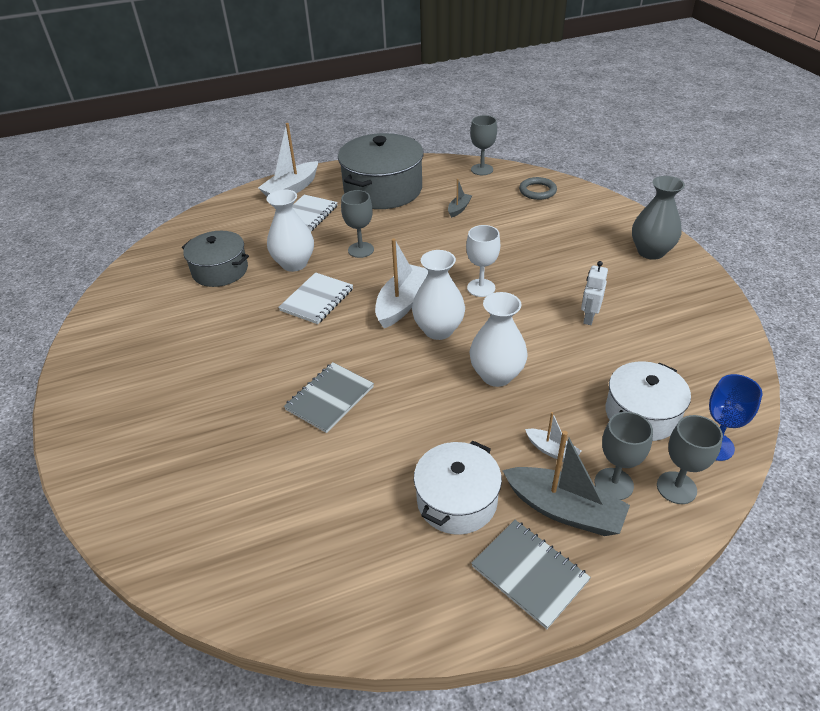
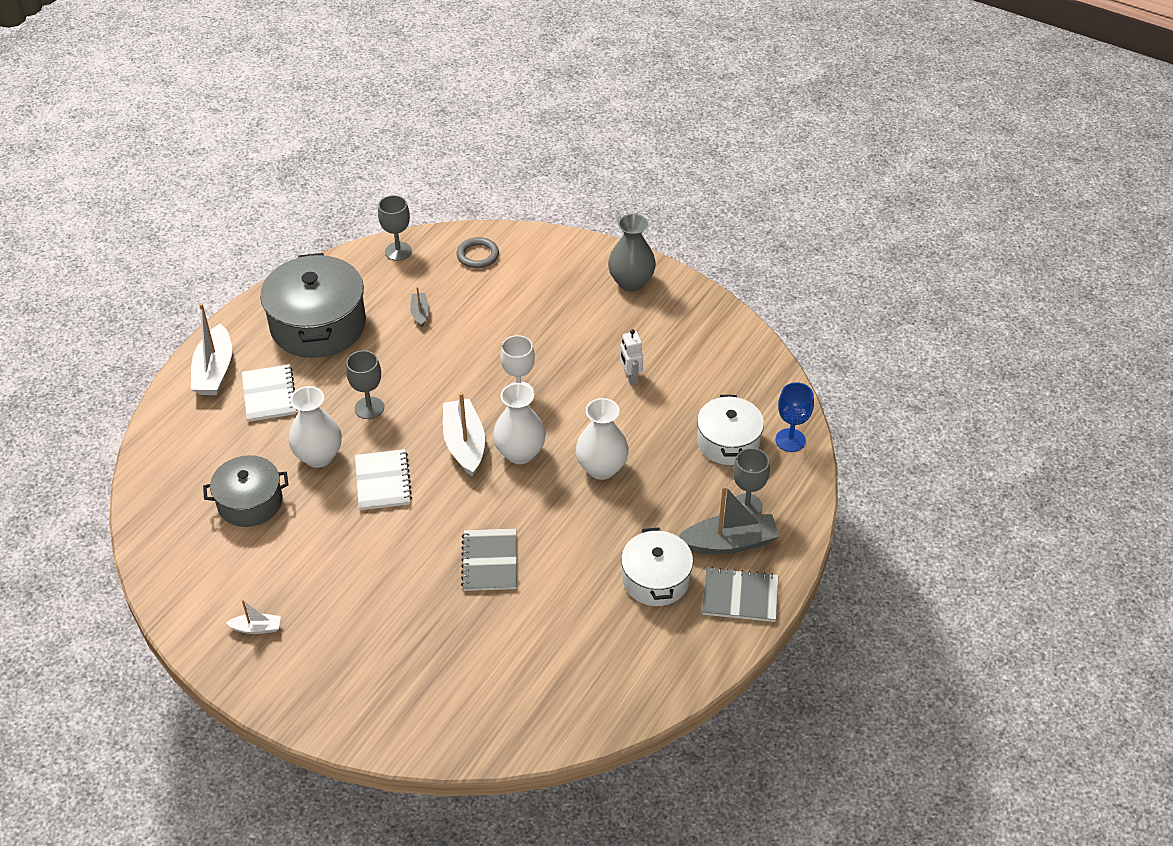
camera: 40 degrees left, 5 degrees up
(551, 450) = (689, 506): white boat -> white boat (256, 628)
(676, 488) = (786, 485): grey goblet -> none

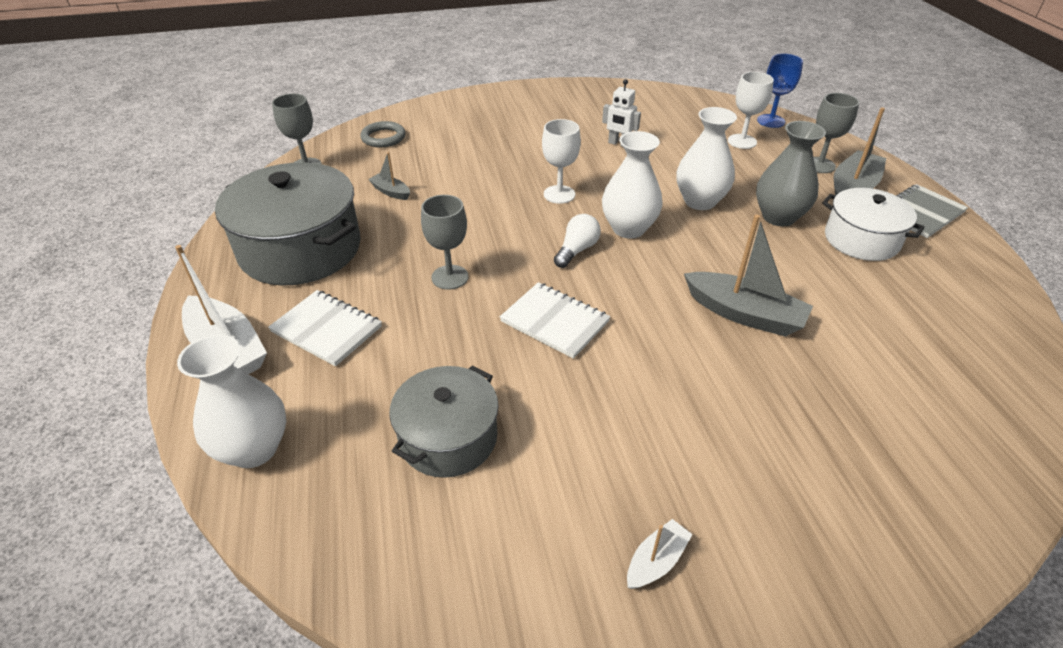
camera: 45 degrees left, 5 degrees down
(318, 456) = (460, 344): white vase -> white vase (254, 449)
(464, 444) = (576, 250): white boat -> white light bulb
(489, 561) = (743, 314): grey notebook -> grey boat
(631, 282) = (526, 100): grey vase -> grey vase (778, 217)
(728, 442) = (742, 141): white pot -> white goblet

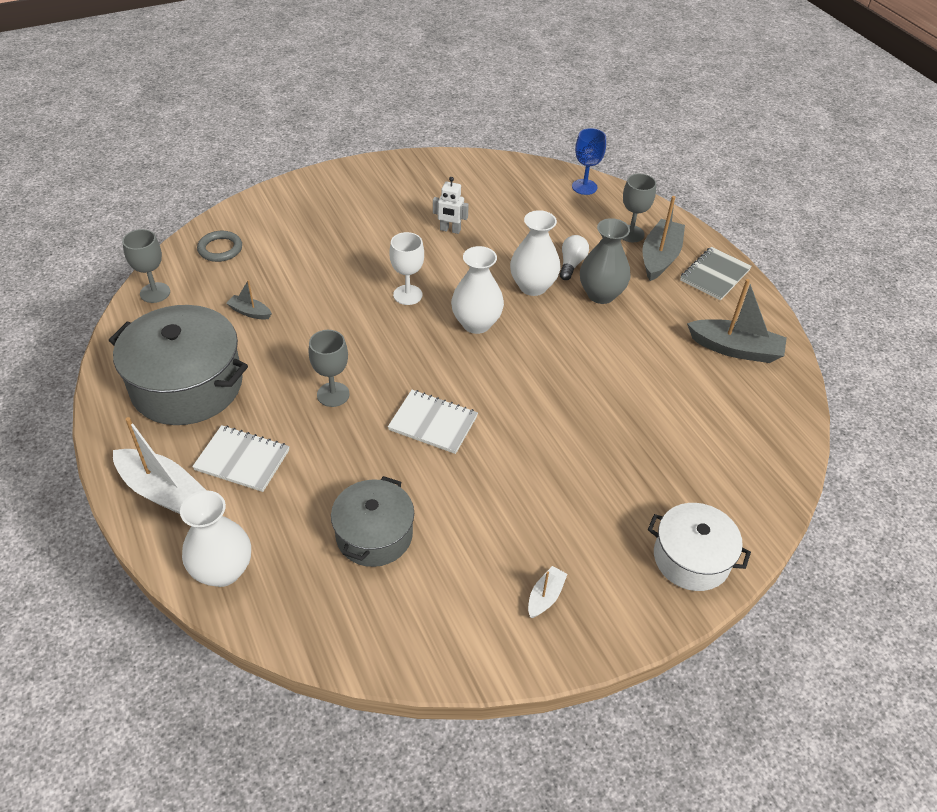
camera: 15 degrees left, 5 degrees up
(576, 250) = (436, 352): white light bulb -> white light bulb (571, 264)
(742, 141) = (561, 214): white goblet -> none
(743, 314) = (582, 393): grey boat -> grey boat (735, 349)
(861, 239) = (669, 308): white pot -> white pot (691, 558)

